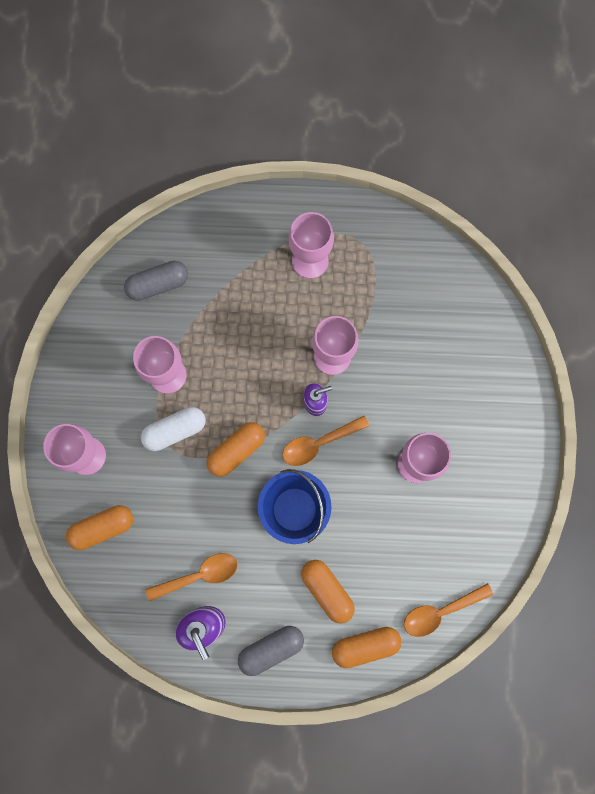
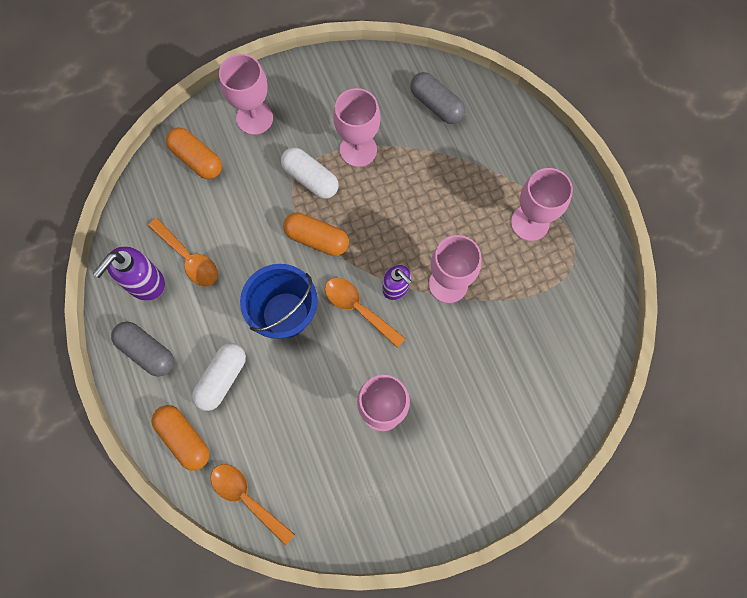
camera: 65 degrees right, 5 degrees down
(327, 590) = (222, 378): orange capsule -> white capsule

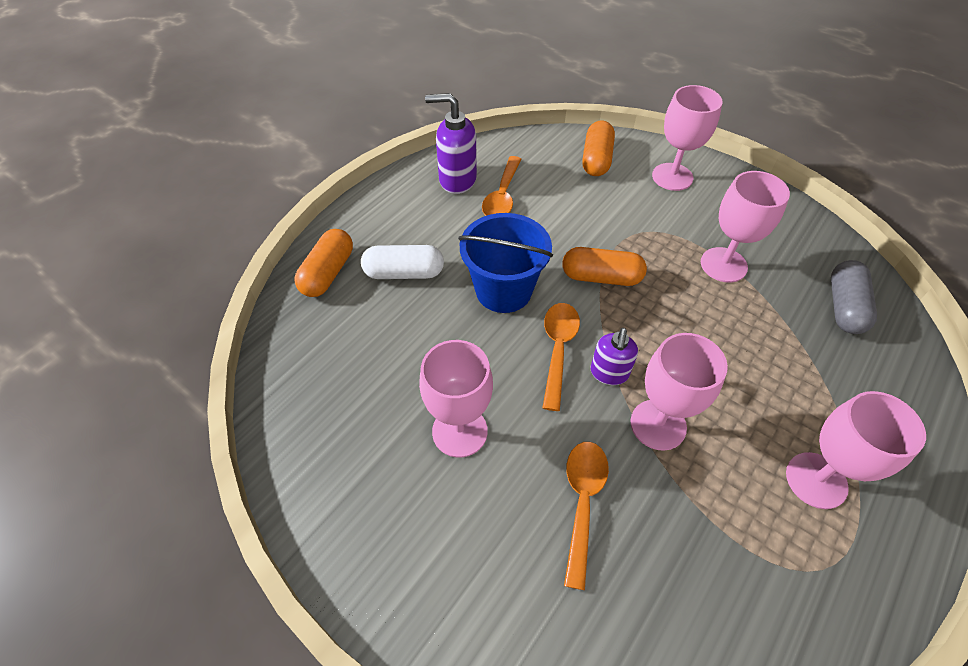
camera: 60 degrees right, 20 degrees down
(147, 351) = (395, 209): grey capsule -> none
(247, 498) = (291, 351): orange spoon -> orange spoon (582, 502)
(310, 178) = (656, 243): white capsule -> none
(317, 239) = (601, 277): orange capsule -> orange capsule turned 75 degrees counterclockwise

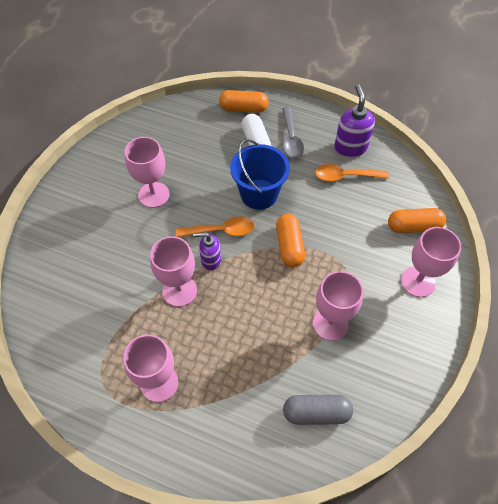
camera: 75 degrees right, 5 degrees up
(415, 233) = (291, 139): none -> grey spoon
(582, 502) = (123, 258): orange spoon -> none

